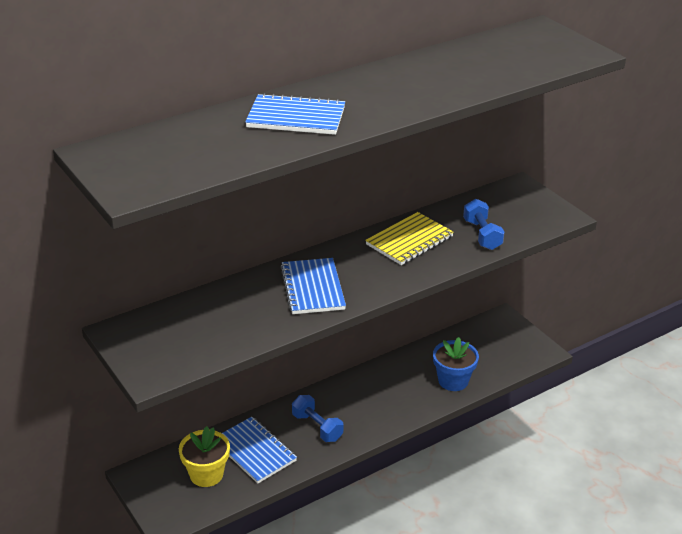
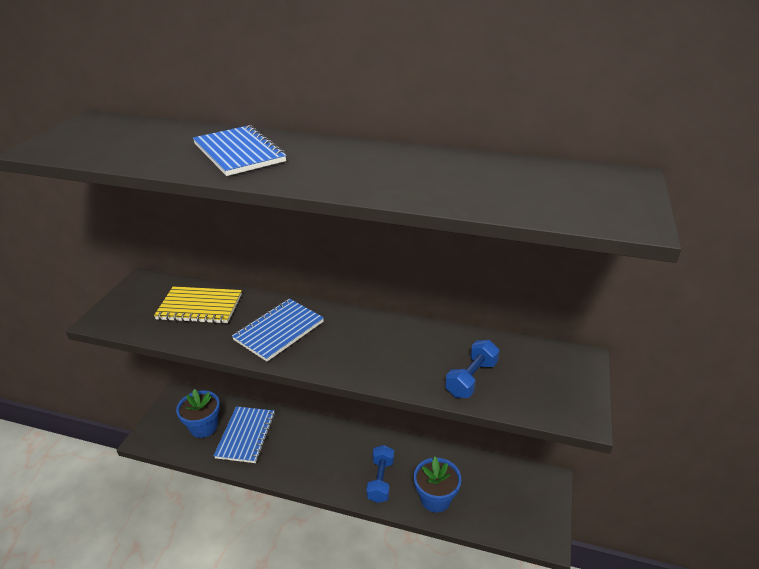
camera: 50 degrees right, 0 degrees up
(206, 474) = (203, 427): yellow flower pot -> blue flower pot
(317, 427) = (300, 451): blue dumbbell -> blue dumbbell (380, 480)
(409, 241) = (405, 343): yellow notebook -> yellow notebook (199, 307)

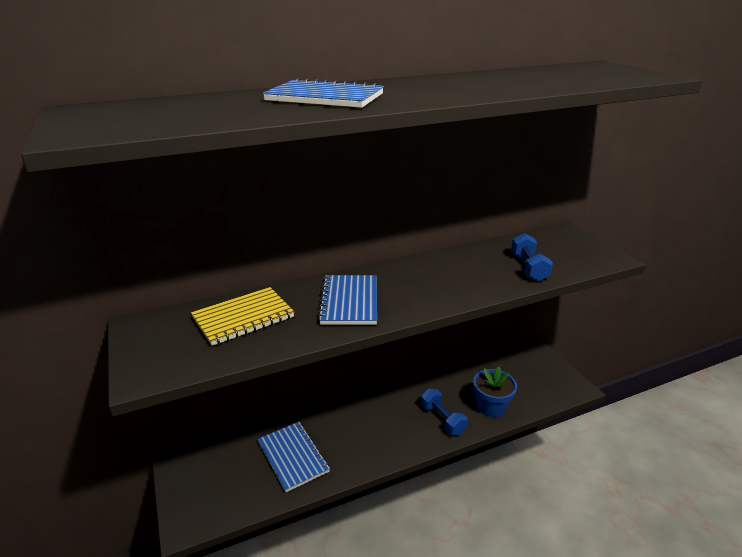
camera: 40 degrees left, 5 degrees down
(203, 427) = (241, 475): blue flower pot -> none

